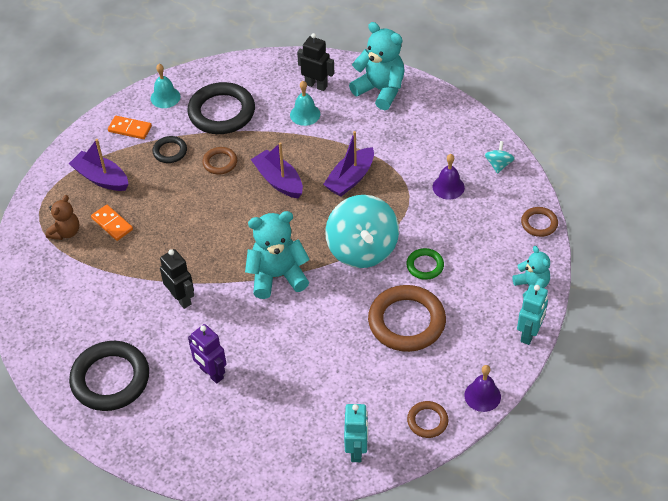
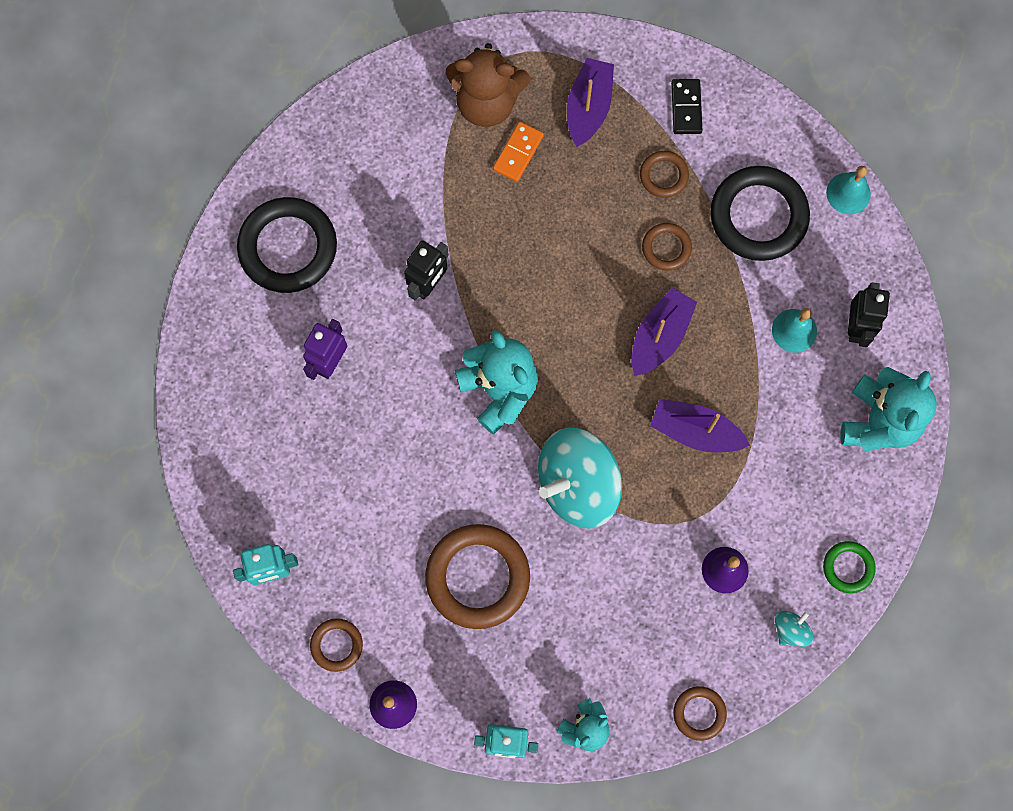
camera: 70 degrees right, 25 degrees up
(66, 232) = (487, 102): brown teddy bear -> brown teddy bear, size x1.70
(130, 129) = (686, 108): orange domino -> black domino
(165, 97) = (760, 130): turquoise bell -> turquoise bell (848, 193)
(170, 151) = (663, 175): black ring -> brown ring
(425, 266) = (576, 575): green ring -> green ring (848, 567)
(498, 165) = (790, 630): turquoise spinning top -> turquoise spinning top turned 45 degrees counterclockwise

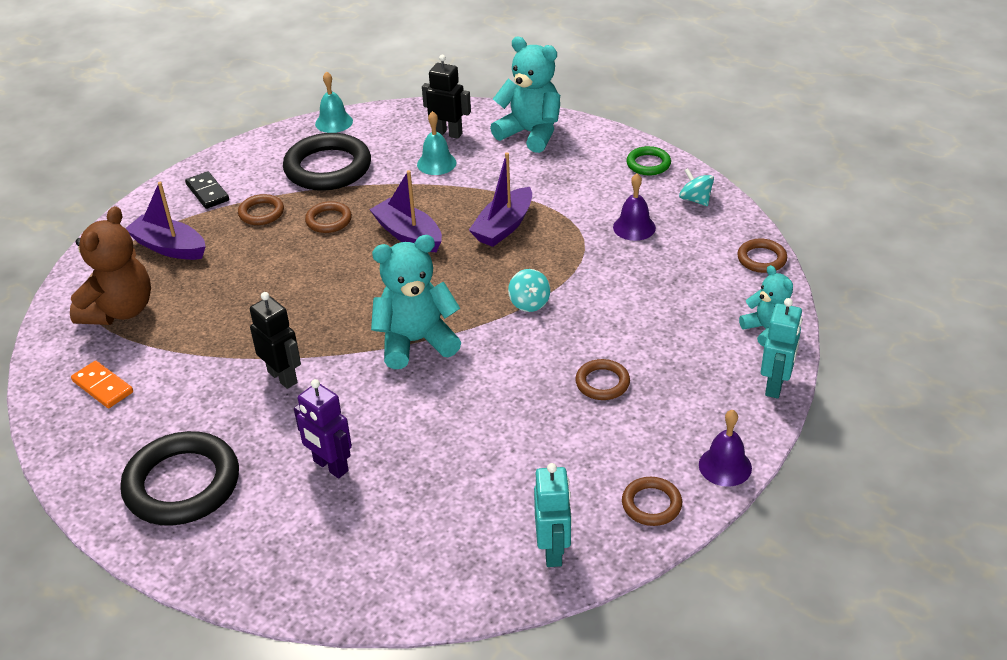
camera: 75 degrees left, 35 degrees down
(477, 577) = (602, 383): brown ring -> brown ring, size x0.50
(518, 153) = (184, 297): orange domino -> orange domino (103, 387)
(577, 485) = (529, 303): turquoise spinning top -> turquoise spinning top, size x0.43
(686, 108) = (207, 192): black domino -> black domino turned 45 degrees clockwise

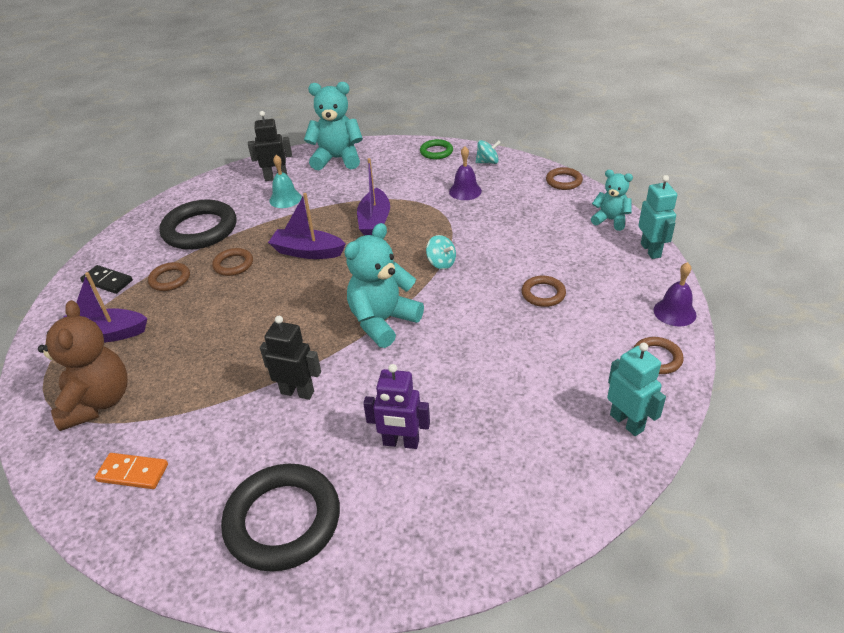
camera: 30 degrees left, 0 degrees up
(334, 122) = (177, 198): turquoise bell -> none
(695, 199) = (487, 162): turquoise spinning top -> turquoise spinning top turned 150 degrees clockwise

